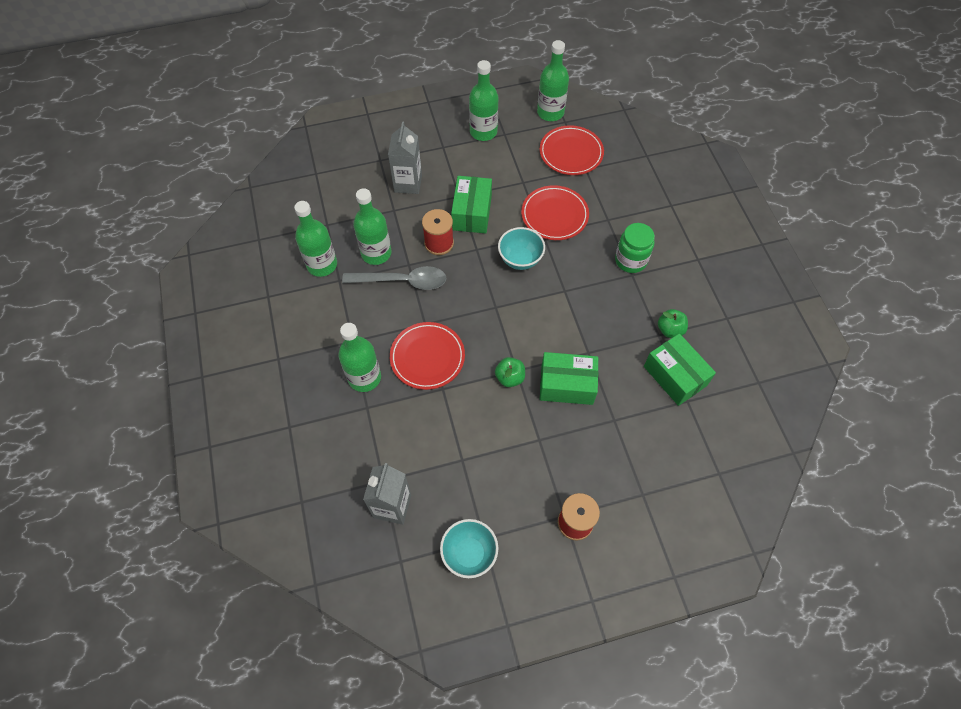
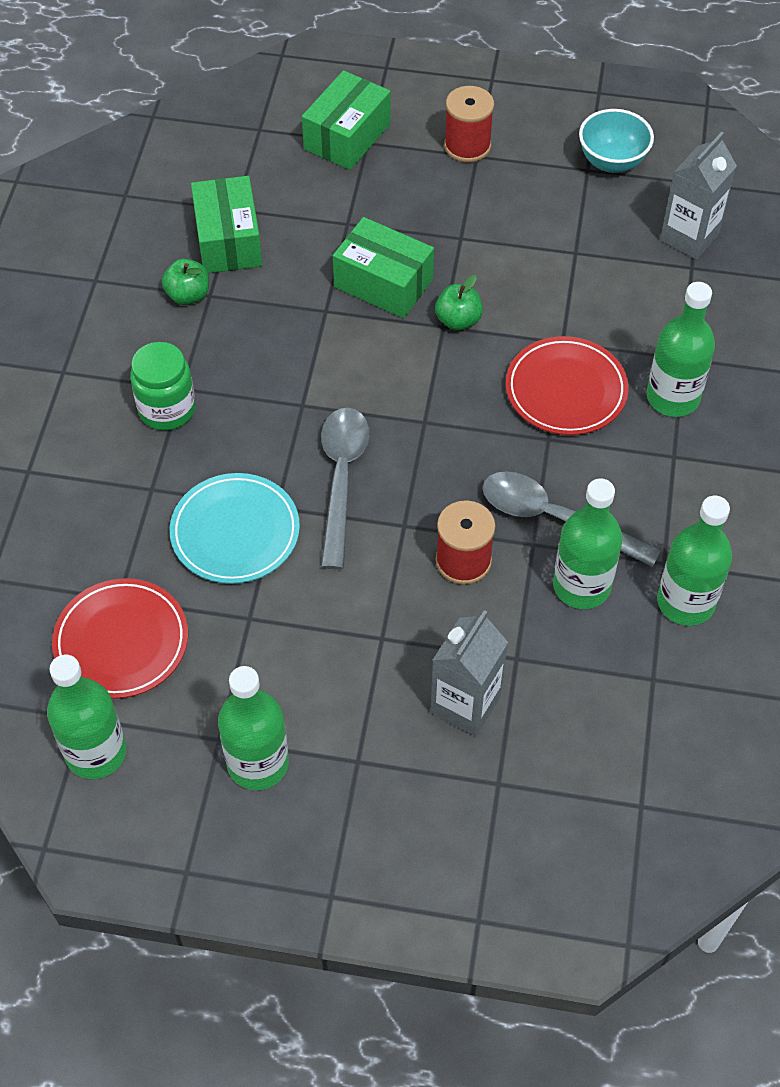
camera: 155 degrees left, 5 degrees down
(472, 213) = (376, 594): green box -> green box (347, 136)
(520, 259) = (341, 479): turquoise bowl -> grey spoon
(554, 215) = (235, 532): red plate -> turquoise plate

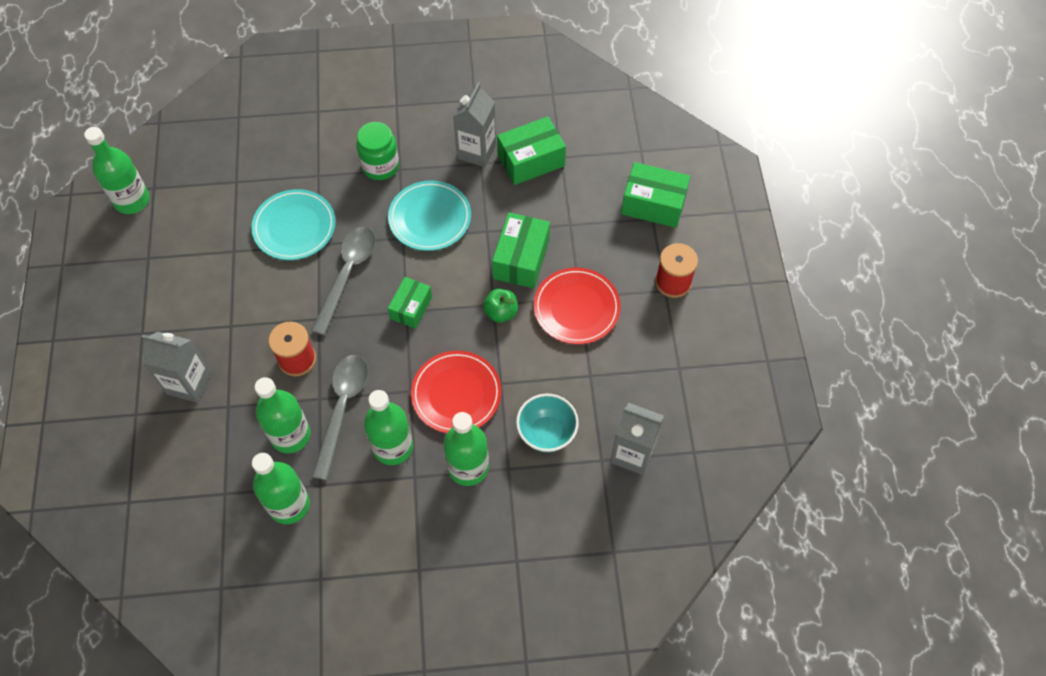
camera: 75 degrees right, 5 degrees up
(121, 642) = (206, 191): red plate -> red plate (576, 308)
(188, 295) = (476, 151): green apple -> grey carton
(258, 763) = (134, 281): green bottle -> green bottle (393, 447)
(281, 368) = (430, 218): none -> turquoise plate
(341, 479) = (347, 274): grey spoon -> grey spoon turned 60 degrees counterclockwise
(420, 415) = (411, 308): none -> green box
(612, 162) = (693, 384): turquoise bowl -> turquoise bowl (546, 433)

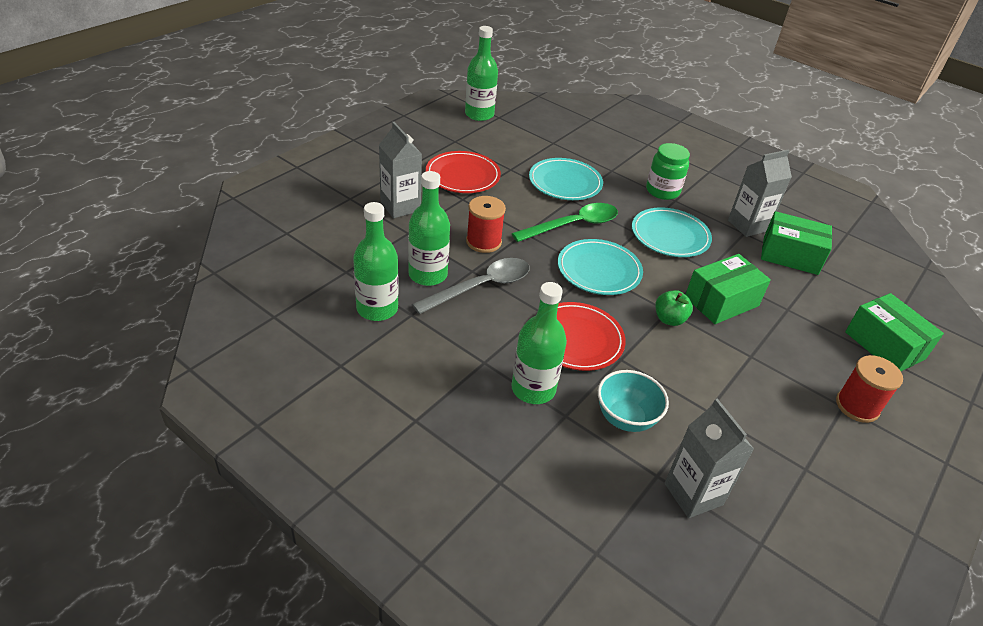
camera: 40 degrees right, 20 degrees down
(347, 274) = (573, 225): grey spoon -> green spoon
(393, 447) = (490, 333): green bottle -> none
(411, 308) = (599, 270): green box -> turquoise plate
(576, 308) = (741, 360): red plate -> red plate (462, 176)

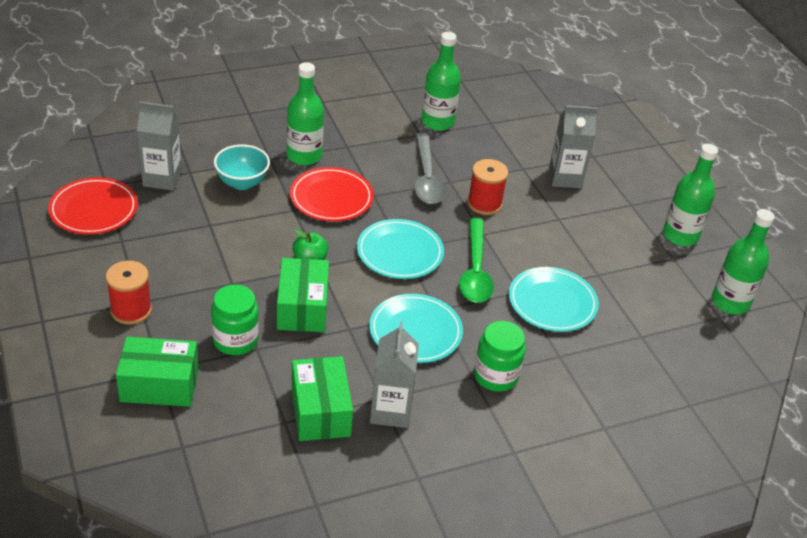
camera: 120 degrees right, 0 degrees up
(428, 275) = (460, 158): green bottle -> green bottle (680, 235)
(462, 176) = (599, 235): red plate -> red plate (94, 210)
(790, 255) = (320, 411): green box -> green box turned 60 degrees counterclockwise
(797, 324) = (235, 340): none -> green jar

